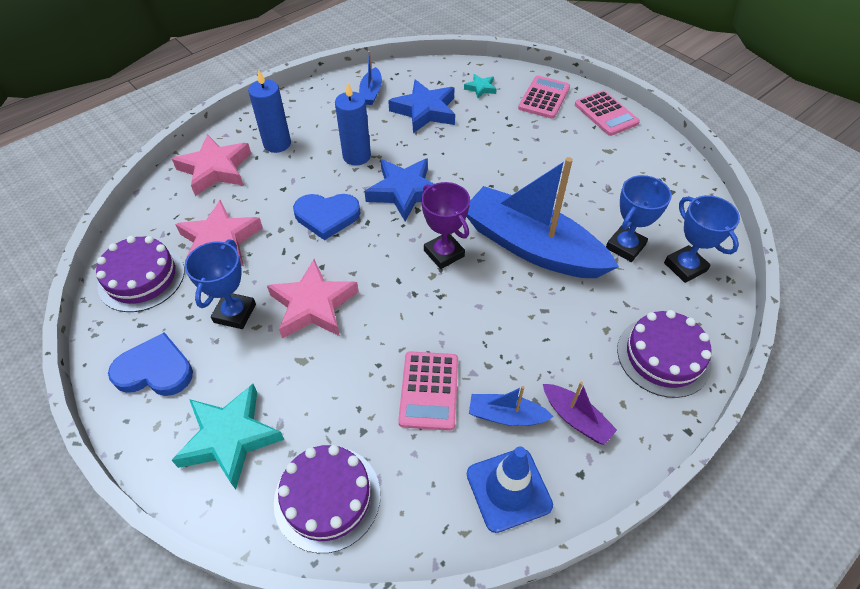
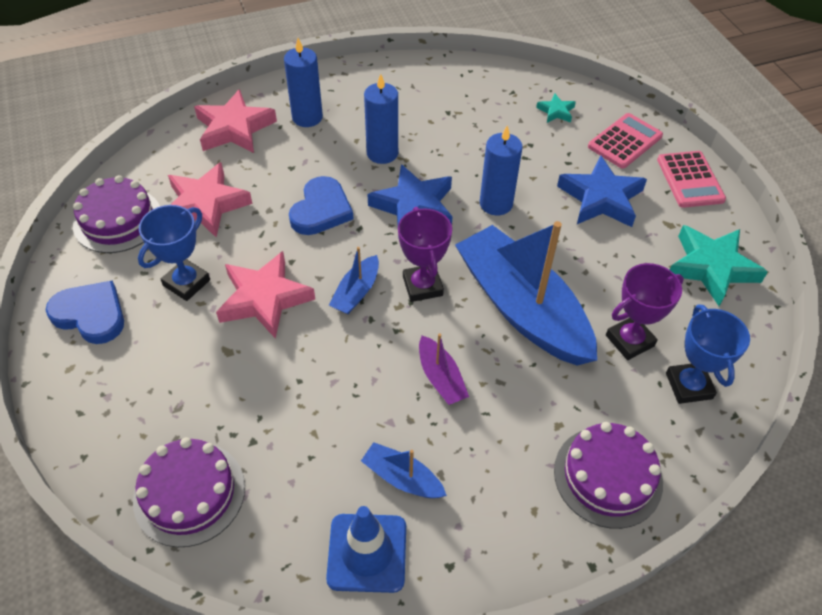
camera: 20 degrees right, 0 degrees up
(230, 437) = (128, 403): turquoise star -> turquoise star (711, 267)
(327, 216) = (321, 210): blue heart -> blue heart turned 90 degrees counterclockwise
(371, 92) = (431, 86): blue boat -> blue boat (356, 292)
(425, 111) = (480, 122): blue star -> blue star (601, 198)
(429, 390) = (337, 424): pink calculator -> none
(470, 171) = (496, 204): none -> blue candle
(576, 418) = (474, 507): purple boat -> purple boat (440, 378)
(625, 246) = (629, 340): blue trophy -> purple trophy

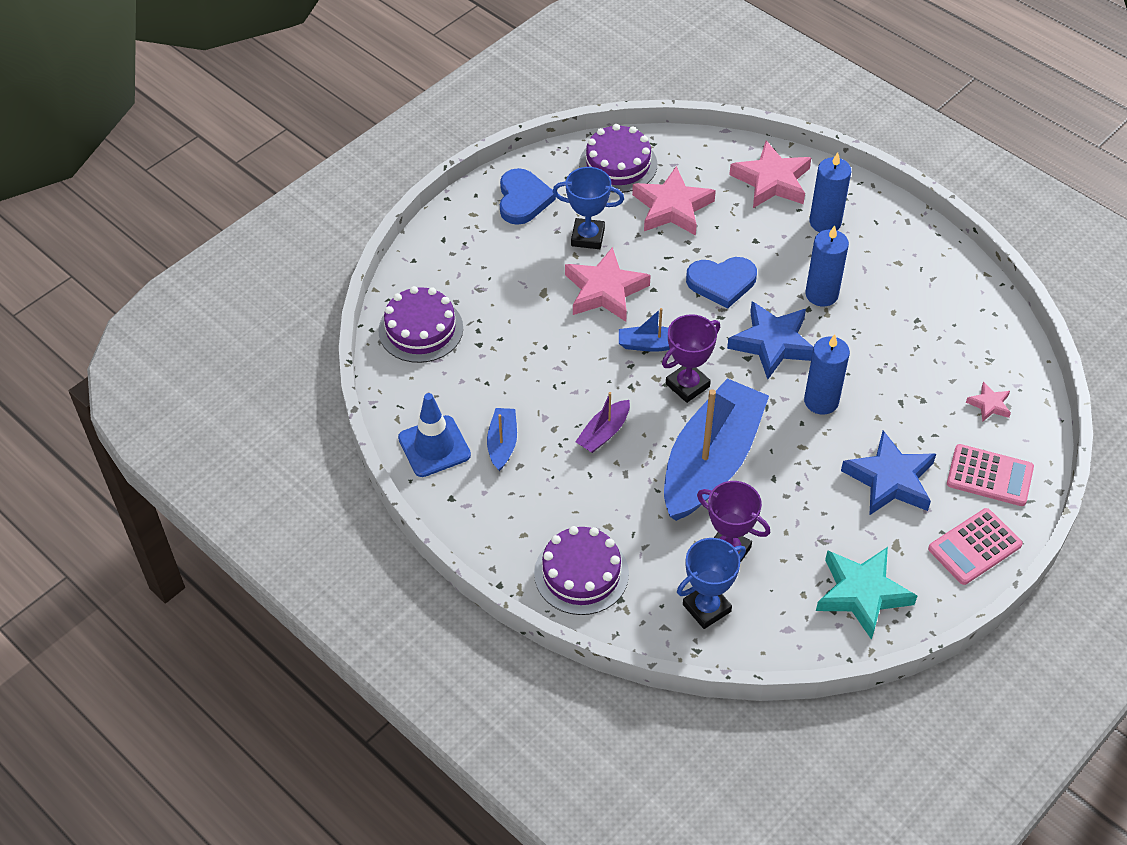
camera: 65 degrees right, 0 degrees up
(556, 111) = (989, 404): turquoise star -> pink star

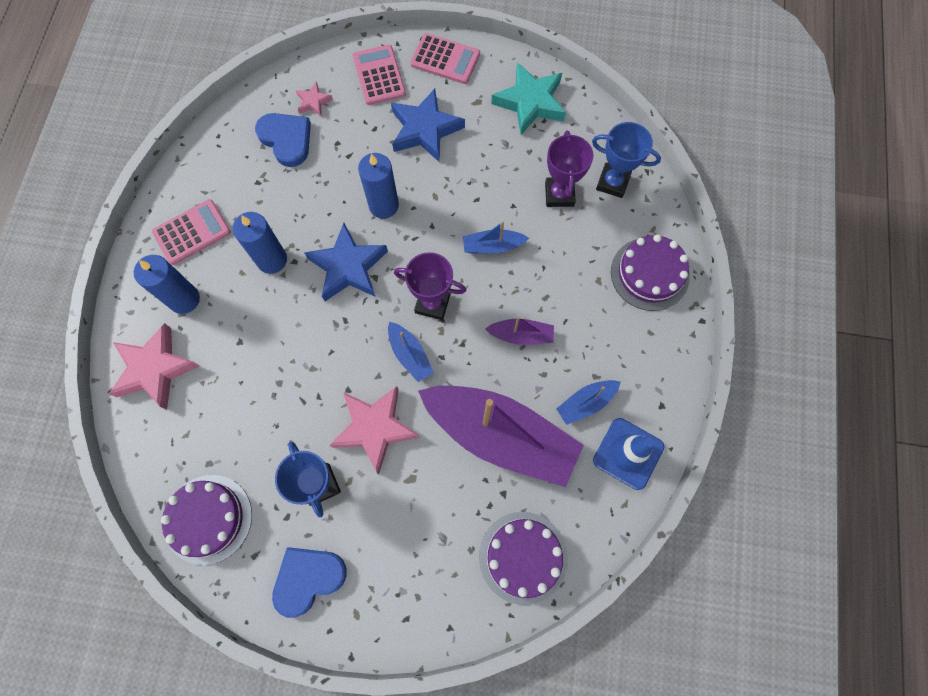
camera: 125 degrees left, 20 degrees up
(527, 368) = (500, 436): none -> purple boat
(672, 207) = (239, 434): pink star -> none
(711, 462) = (493, 246): blue boat -> blue boat, size x0.43
(721, 283) = (306, 340): blue heart -> blue heart (286, 140)
(892, 253) = (192, 232): none -> pink calculator

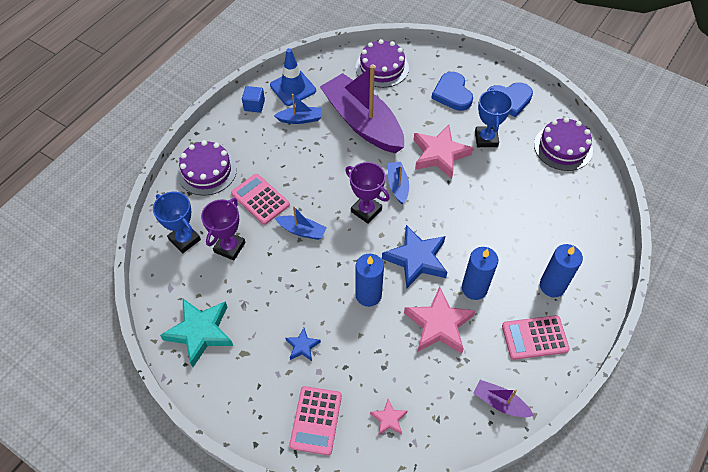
camera: 155 degrees left, 15 degrees down
(155, 369) = (584, 245): pink star -> pink star (439, 324)
(286, 140) = (427, 390): blue heart -> blue heart (452, 94)
(425, 129) = (302, 346): blue star -> blue star, size x0.49
(445, 59) = (246, 409): pink calculator -> pink calculator (260, 199)
(521, 335) = (317, 169): purple boat -> purple boat (500, 403)
(660, 398) = (254, 105): none -> blue cube

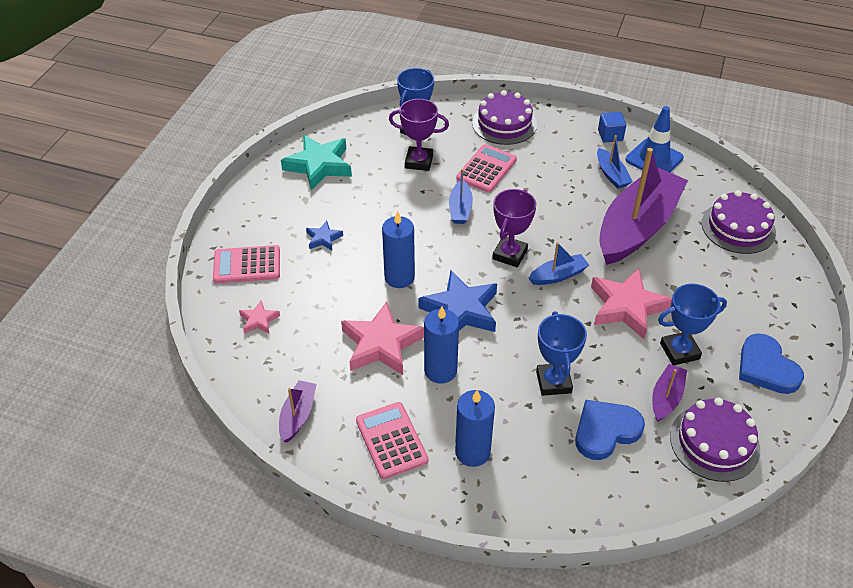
camera: 75 degrees right, 10 degrees down
(452, 94) = (738, 304): blue heart -> blue heart (605, 431)
(499, 219) = (553, 382): none -> blue trophy
(523, 159) = (666, 397): none -> purple boat

